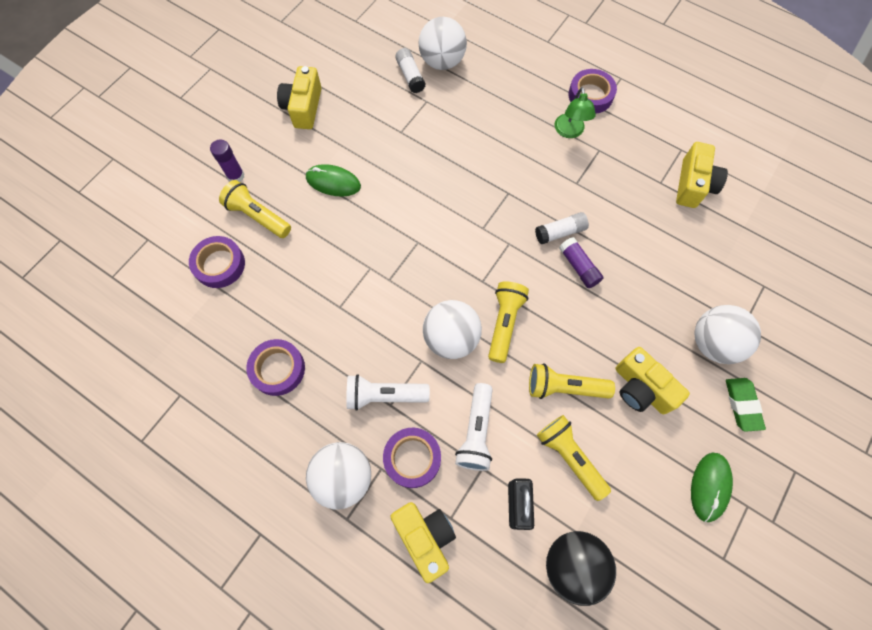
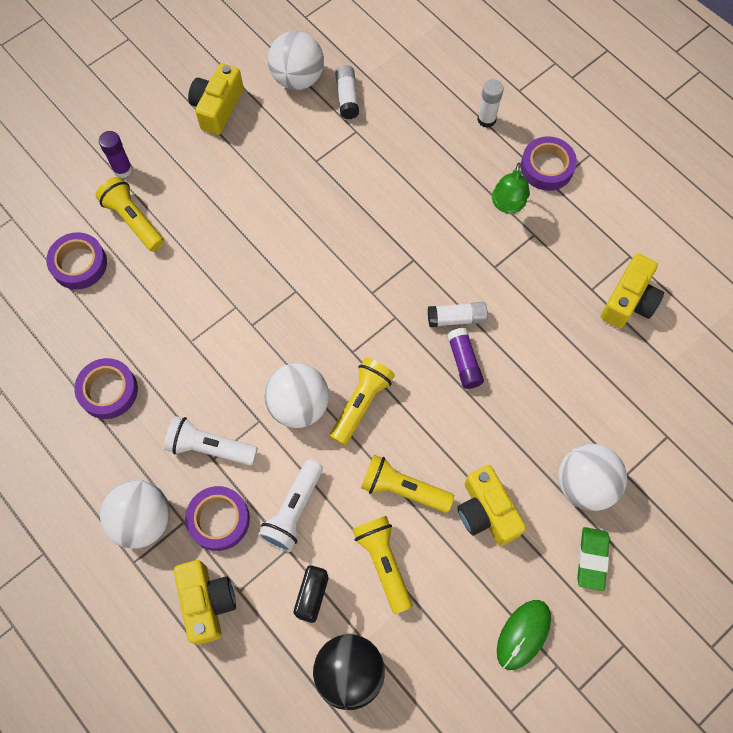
camera: 15 degrees right, 0 degrees up
(333, 182) = (225, 201): green mouse -> none
(442, 62) = (388, 88): white ball -> white ball (297, 78)
(529, 69) = (486, 119): none -> white glue stick

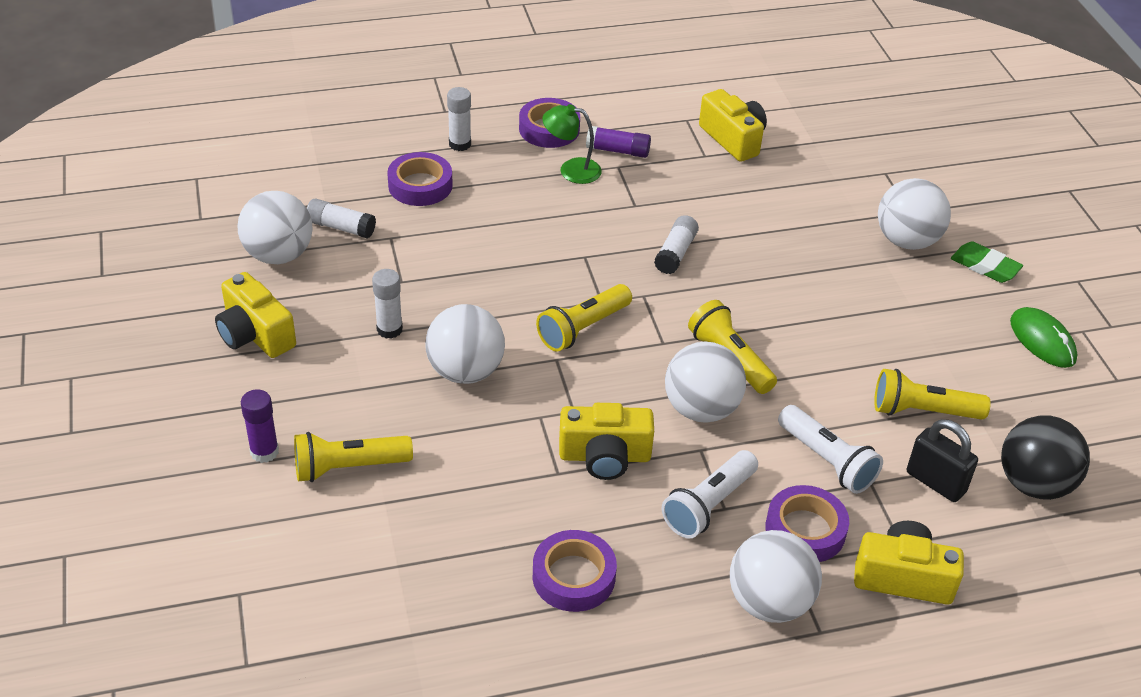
camera: 65 degrees left, 25 degrees down
(79, 264) = (369, 544): purple tape -> purple tape (420, 185)
(252, 242) = (465, 371): none -> white ball
(265, 178) = (389, 329): none -> white glue stick
(403, 489) = (846, 365): yellow flashlight -> yellow flashlight (582, 328)
(464, 362) = (729, 267): purple glue stick -> purple glue stick (618, 151)
(486, 512) = (902, 315): yellow camera -> yellow camera (605, 456)
(507, 205) = (571, 170): green lamp -> green lamp turned 150 degrees clockwise

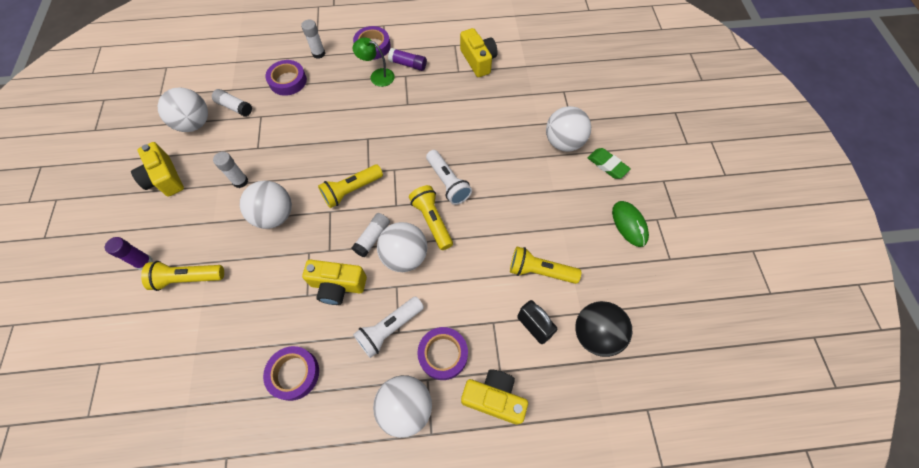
camera: 10 degrees right, 20 degrees up
(675, 253) = (421, 140): white glue stick -> white glue stick (372, 238)
(827, 461) = (471, 303): white flashlight -> white flashlight (448, 183)

